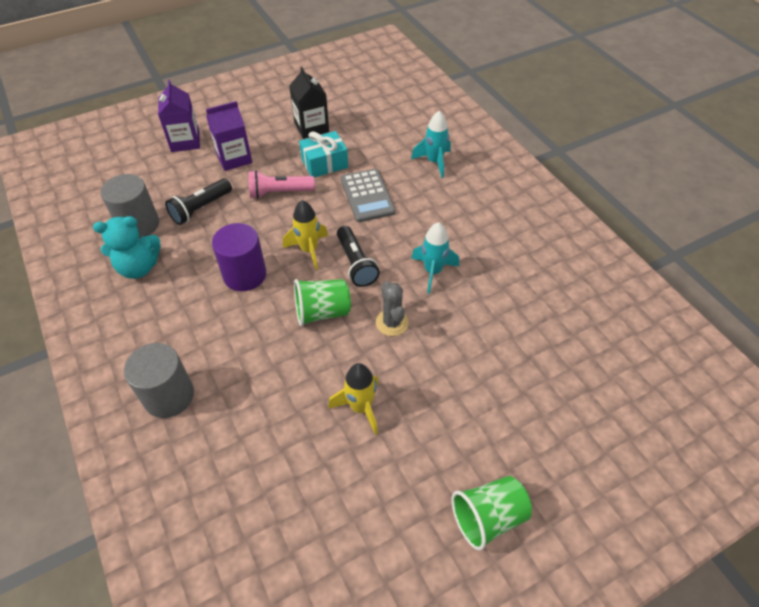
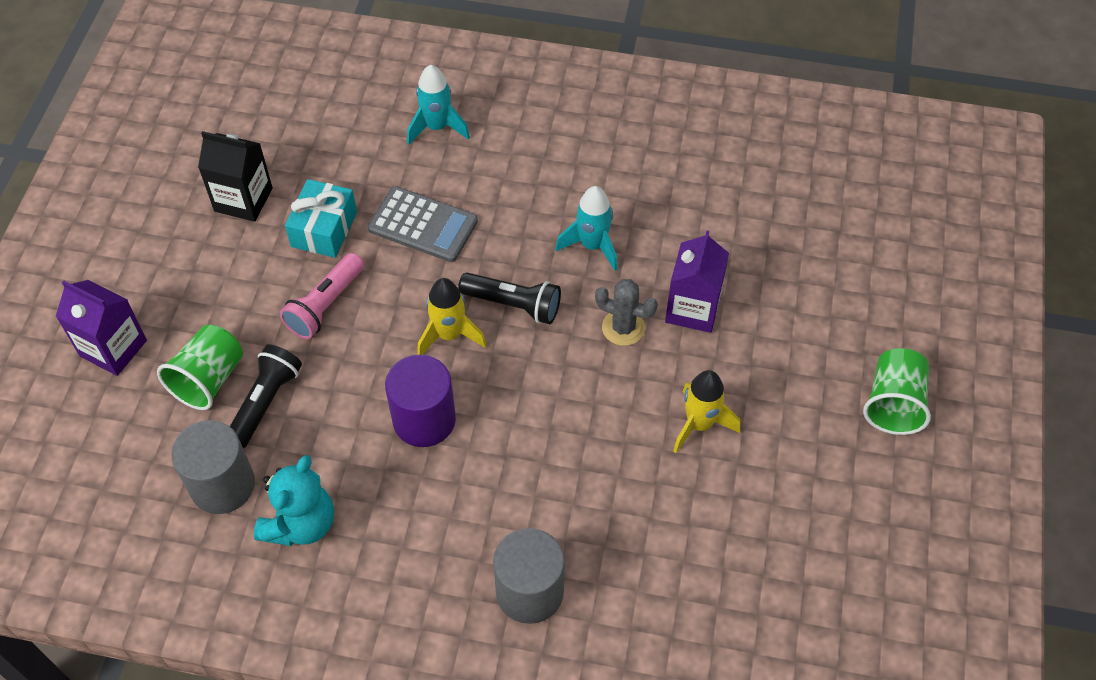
camera: 50 degrees left, 5 degrees up
(201, 208) = (265, 402): black flashlight -> black flashlight turned 150 degrees counterclockwise
(234, 158) = (209, 314): purple carton -> purple carton (692, 308)
(322, 312) = (550, 379): green cup -> green cup (209, 379)

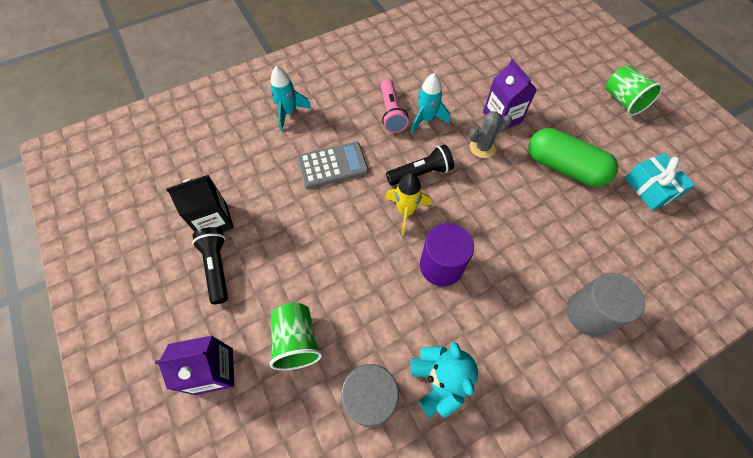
camera: 40 degrees left, 5 degrees up
(265, 402) = (345, 327): black flashlight -> black flashlight (217, 267)
(324, 229) = (279, 204): turquoise gift -> turquoise gift (650, 188)
(325, 305) = (323, 245): pink flashlight -> pink flashlight (391, 113)
(699, 424) = (564, 167): yellow rocket -> green capsule

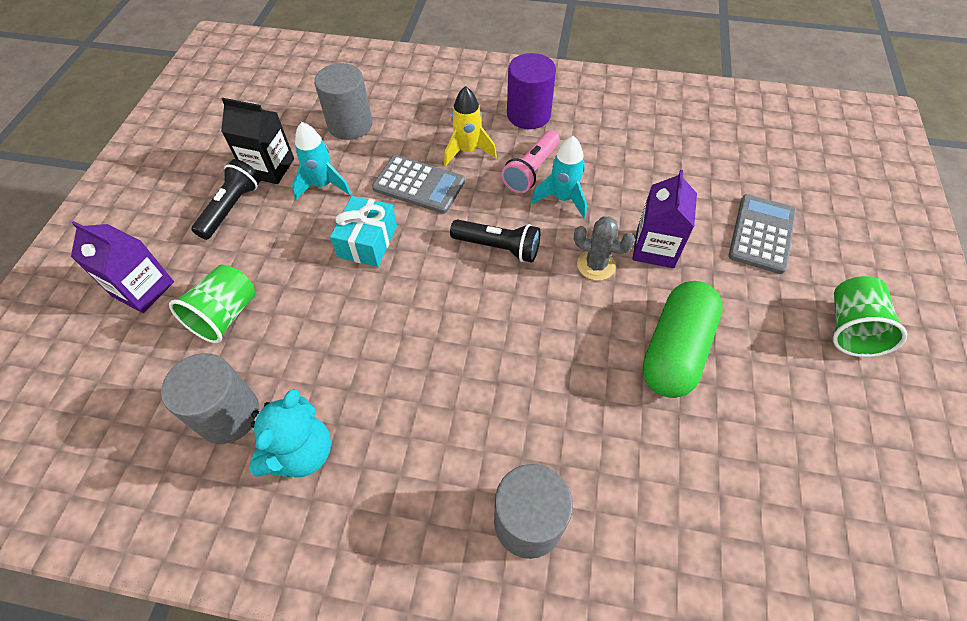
camera: 40 degrees right, 5 degrees down
(241, 153) = (350, 125): none -> grey cylinder
(289, 113) = (430, 113): turquoise rocket -> turquoise rocket (323, 185)
(406, 211) = (442, 273): yellow rocket -> yellow rocket (468, 151)
(441, 266) = (420, 349): purple cylinder -> purple cylinder (528, 115)
(542, 75) = (761, 234): none -> grey calculator
(564, 167) = (675, 350): green capsule -> green capsule turned 45 degrees clockwise
(650, 188) = (773, 452): turquoise gift -> turquoise gift (367, 241)

